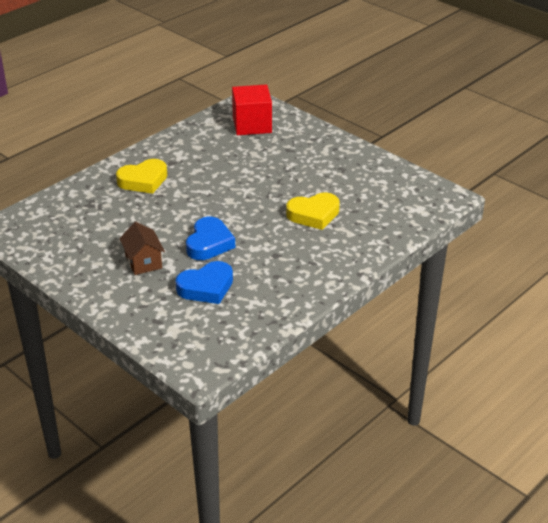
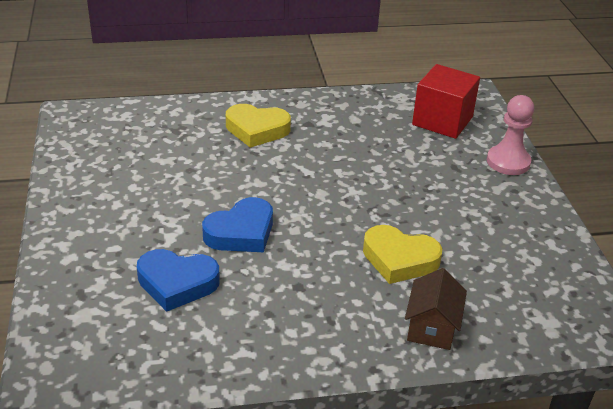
camera: 35 degrees right, 0 degrees up
(143, 262) = (150, 217): brown house -> brown house (432, 327)
(315, 134) = (508, 162): none -> pink pawn

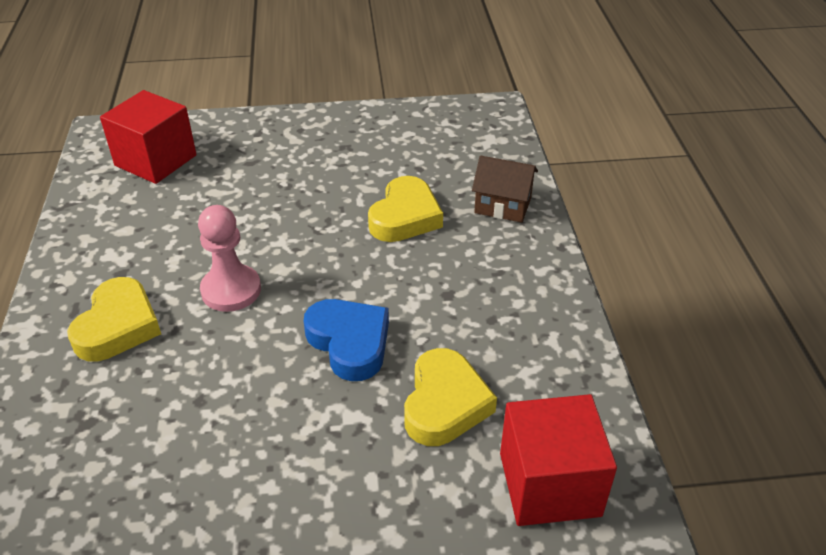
camera: 85 degrees left, 5 degrees up
(94, 339) = (549, 484): none -> red cube
(177, 283) = (445, 404): blue heart -> yellow heart
(508, 162) = (250, 126): pink pawn -> pink pawn (231, 290)

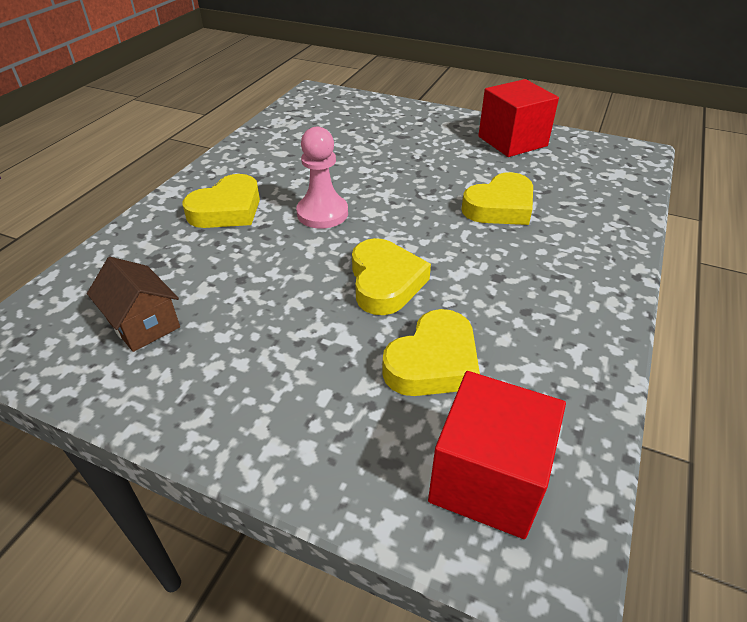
camera: 30 degrees right, 0 degrees up
(156, 160) = (335, 117): red cube -> red cube (512, 141)
(349, 343) = (385, 282): blue heart -> yellow heart
(503, 205) = (598, 225): brown house -> brown house (143, 324)

